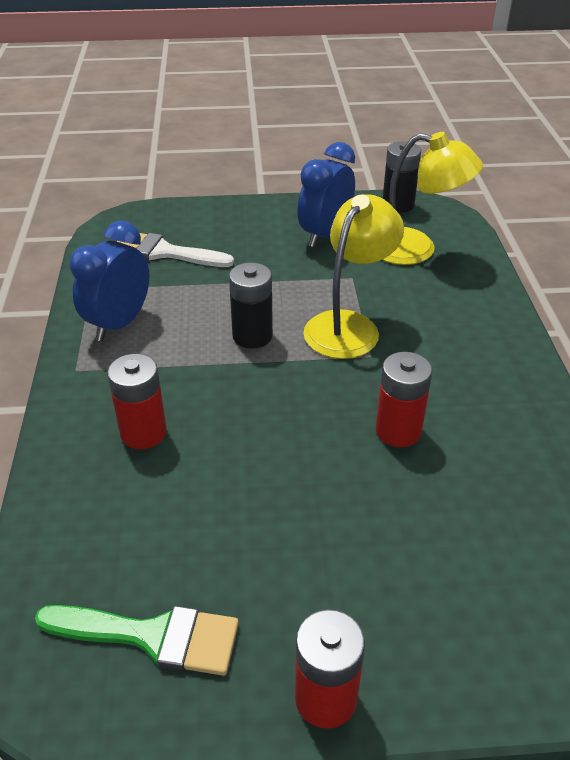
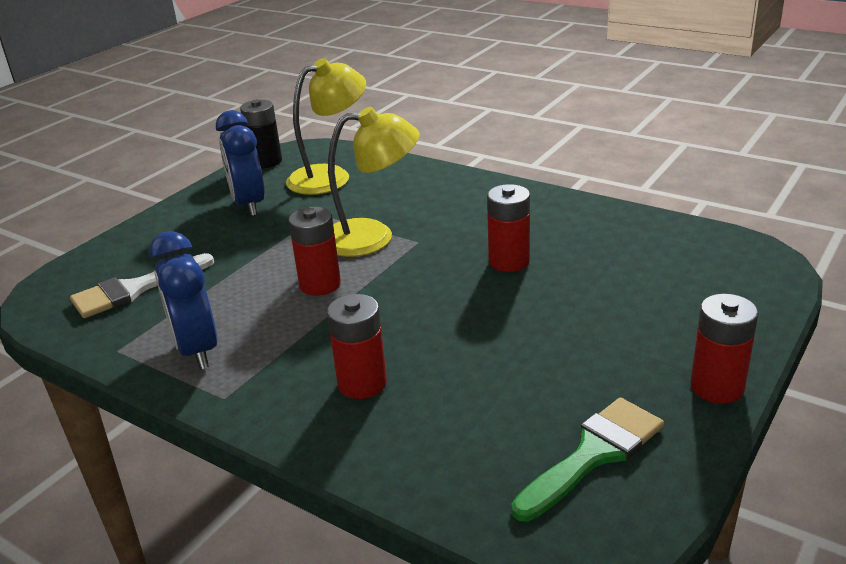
camera: 50 degrees left, 10 degrees down
(252, 336) = (320, 284): black battery -> red battery
(349, 325) = (372, 237): yellow lamp -> yellow lamp turned 105 degrees clockwise

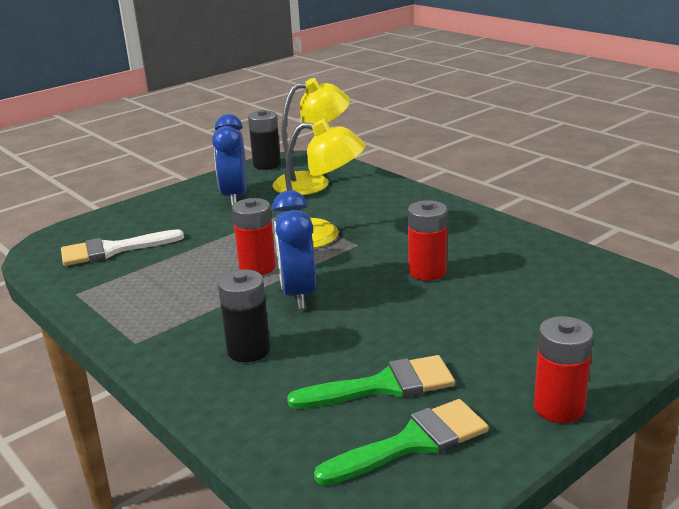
camera: 15 degrees right, 5 degrees down
(197, 350) = (134, 303): blue clock -> blue clock (298, 294)
(362, 383) = (249, 350): red battery -> black battery
(531, 397) = (384, 386): none -> green brush

